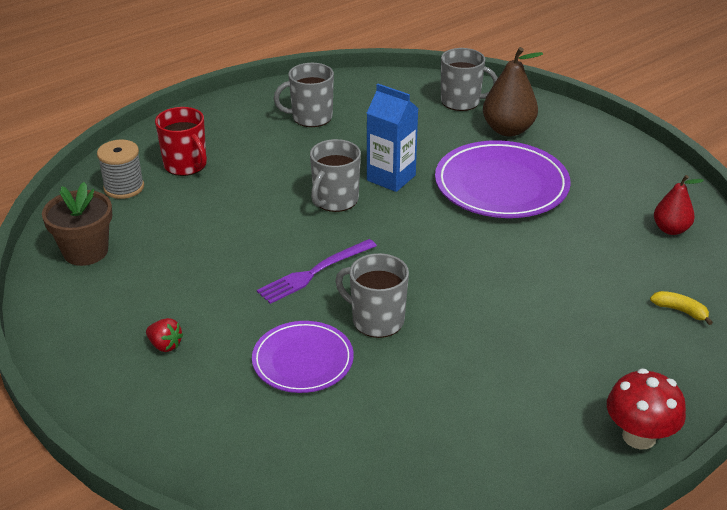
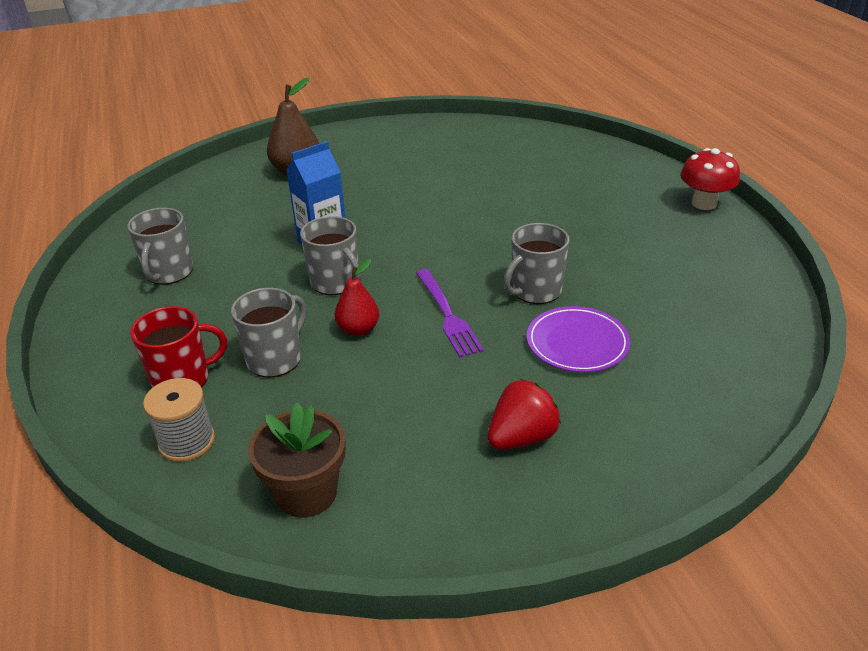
camera: 70 degrees left, 0 degrees up
(165, 345) = (521, 437): red strawberry -> red strawberry, size x1.68
(461, 102) = (229, 183): grey mug -> grey mug (275, 359)
(501, 185) = (377, 191): purple plate -> none
(670, 229) = (483, 139): red pear -> red pear (358, 329)
(680, 311) = (577, 158): yellow banana -> none

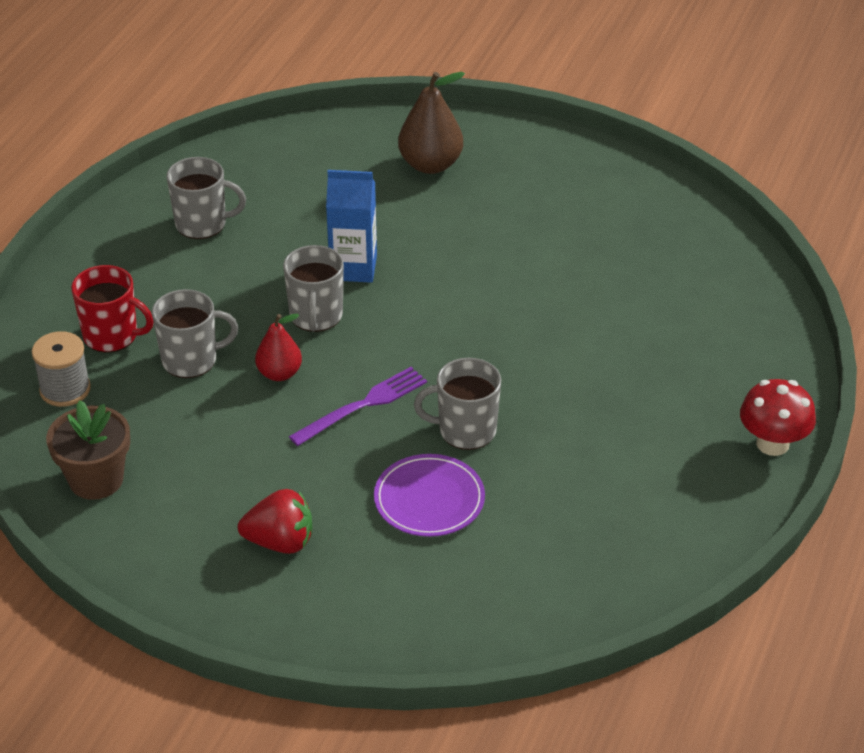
camera: 40 degrees right, 5 degrees up
(169, 272) = (202, 224): grey mug -> grey mug turned 135 degrees counterclockwise
(447, 315) = (363, 405): purple fork -> purple fork turned 150 degrees counterclockwise

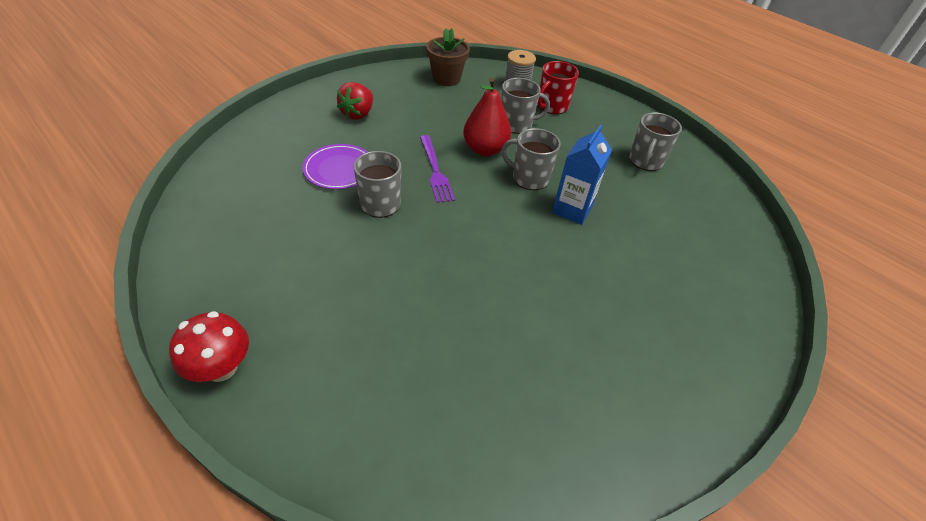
camera: 110 degrees right, 5 degrees up
(191, 360) = (516, 124): grey mug -> grey mug turned 105 degrees counterclockwise
(279, 373) = (485, 149): red pear -> red pear, size x1.59
(430, 165) = (693, 296): brown pear -> none

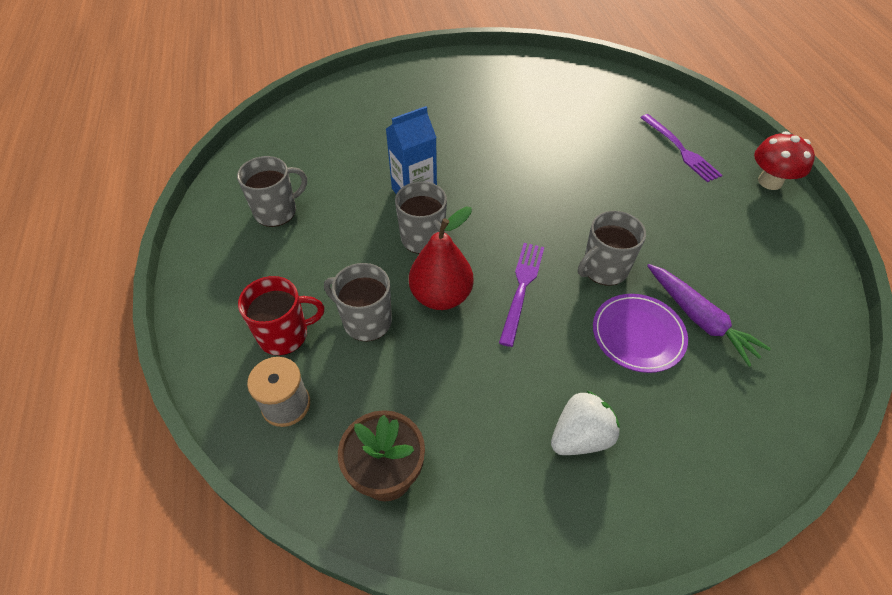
camera: 145 degrees left, 5 degrees up
(294, 193) = (699, 319): none -> purple carrot
(343, 374) = (680, 150): none -> purple fork
(358, 114) = (580, 437): red strawberry -> white strawberry

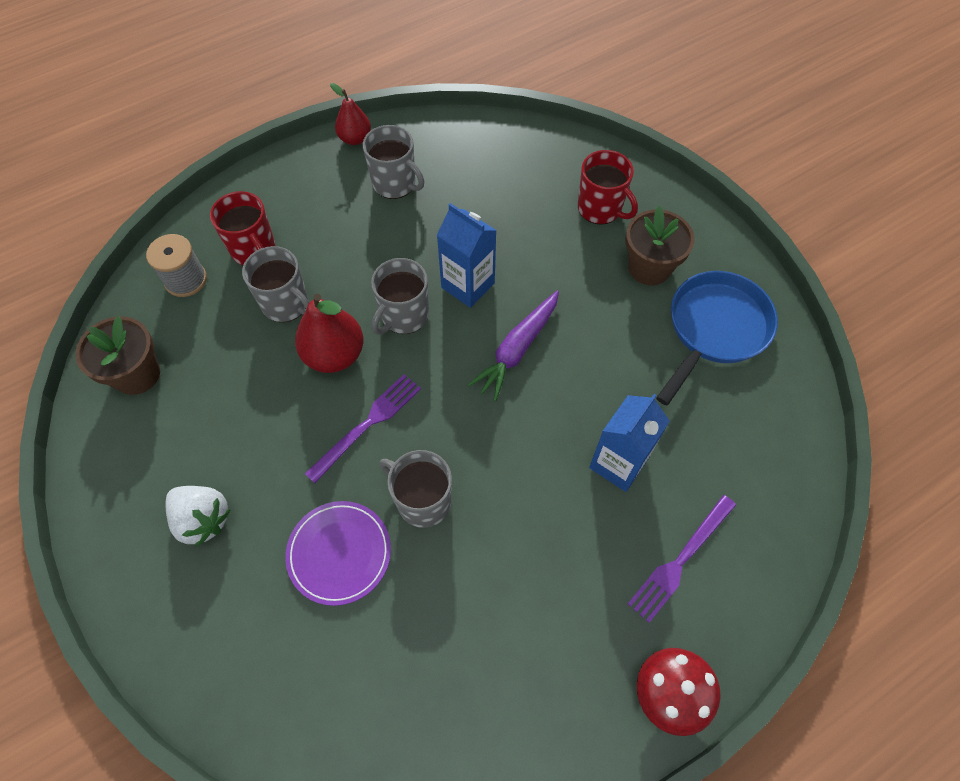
camera: 70 degrees right, 10 degrees up
(201, 226) = (355, 138): none -> red pear
(366, 321) = (286, 304): grey mug -> grey mug turned 120 degrees clockwise
(384, 104) = (600, 208): none -> red mug
(451, 97) = (649, 267): none -> brown flower pot
(515, 84) = (715, 329): none -> blue pan
(522, 288) = (367, 424): purple fork -> purple fork turned 45 degrees counterclockwise
(603, 156) = (618, 463): none -> blue carton
(699, 319) = (382, 618): purple carrot -> purple carrot (517, 349)

